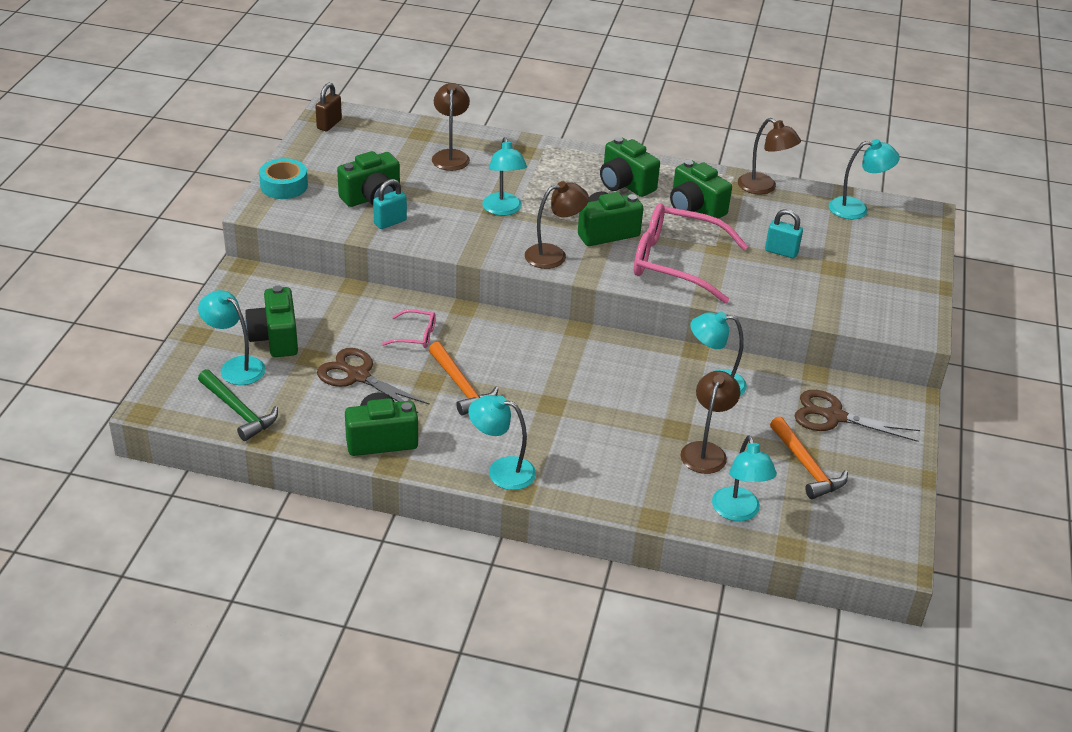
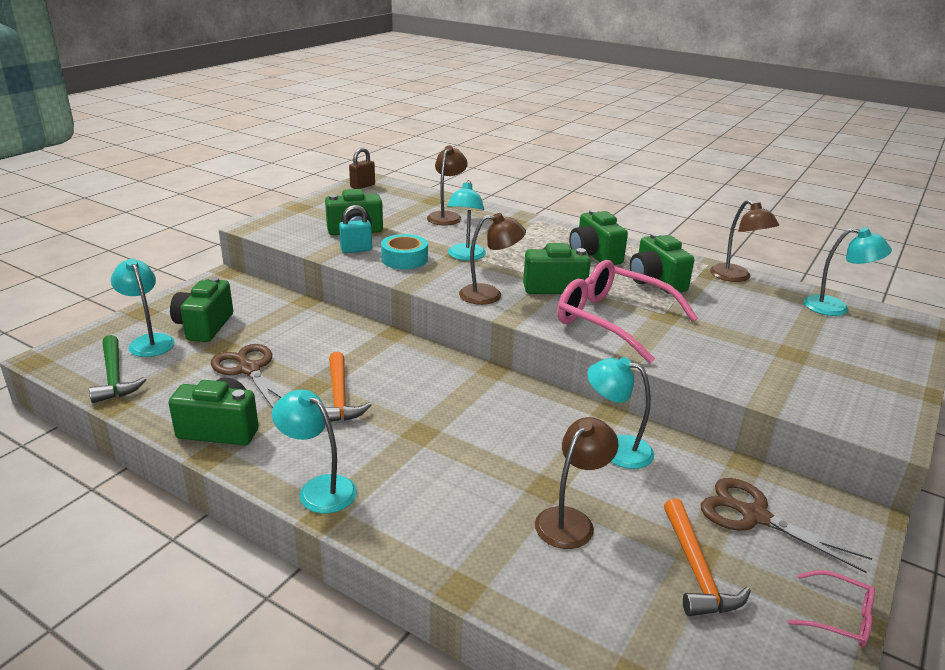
camera: 20 degrees right, 10 degrees down
(284, 186) = (290, 215): turquoise tape -> turquoise tape (404, 259)
(415, 335) = (330, 346): pink glasses -> pink glasses (838, 617)
(738, 512) = (578, 609): turquoise lamp -> none
(781, 252) = (735, 330): turquoise padlock -> none

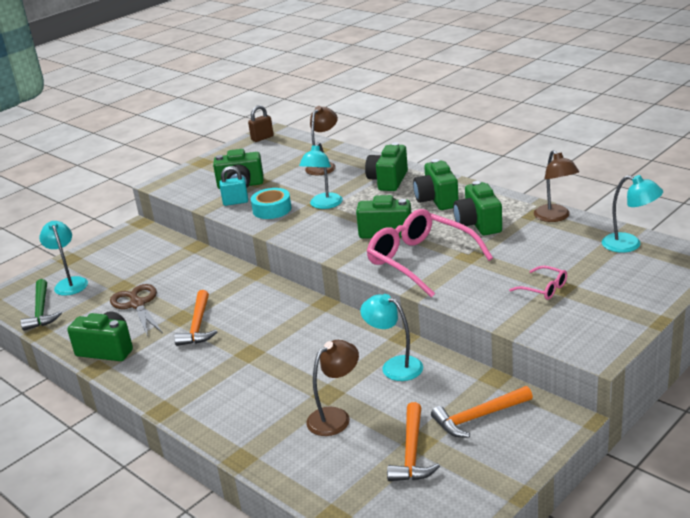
camera: 15 degrees right, 0 degrees up
(204, 326) = (112, 270): green camera -> green camera (388, 181)
(319, 489) = (164, 392): turquoise lamp -> none
(489, 295) = (329, 240): brown lamp -> none
(754, 516) = (478, 417): brown scissors -> orange hammer
(838, 617) = (501, 486): pink glasses -> pink glasses (543, 288)

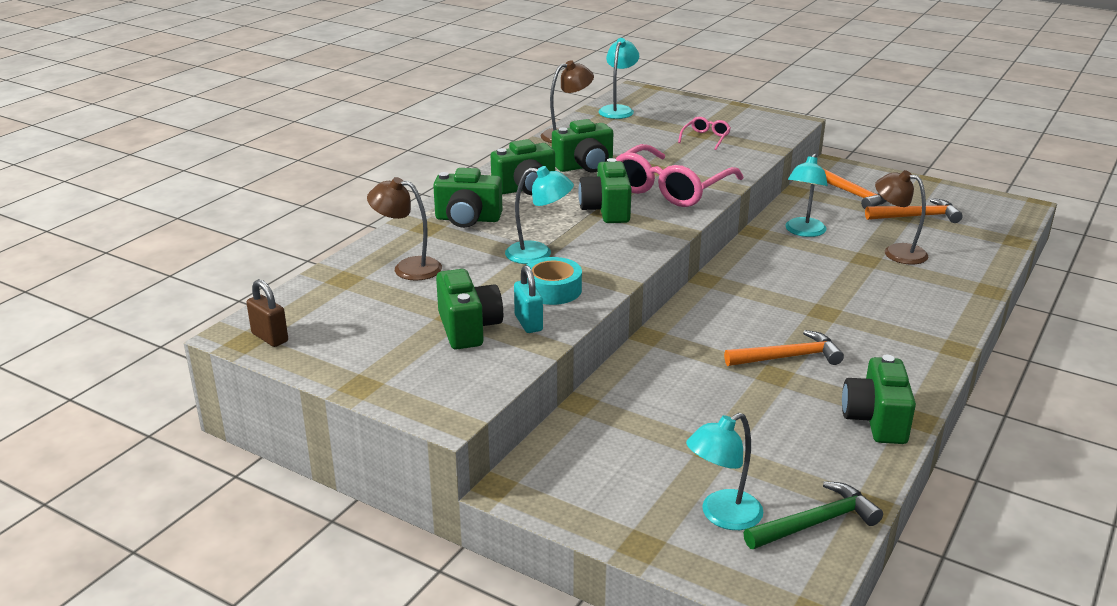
camera: 105 degrees left, 0 degrees up
(137, 304) = (759, 421): brown scissors -> none

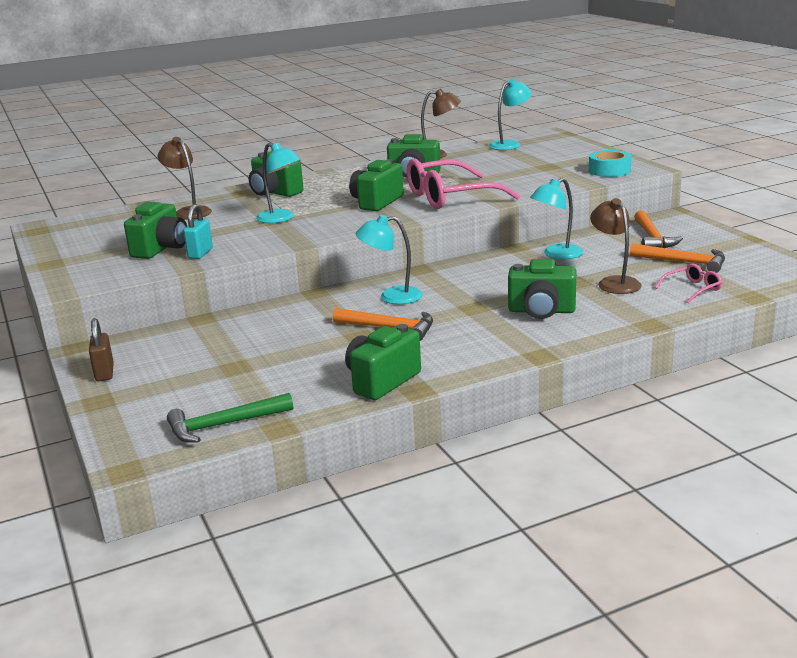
camera: 35 degrees right, 5 degrees down
(270, 338) = (51, 231): brown padlock -> brown padlock (104, 373)
(525, 189) = (346, 182): green camera -> green camera (541, 311)
(552, 290) = (250, 239): turquoise tape -> turquoise tape (609, 170)
(705, 138) = (544, 170): pink glasses -> pink glasses (692, 289)
(722, 516) = (172, 402): turquoise lamp -> turquoise lamp (392, 297)
(816, 523) = (223, 425): green hammer -> green hammer turned 150 degrees clockwise

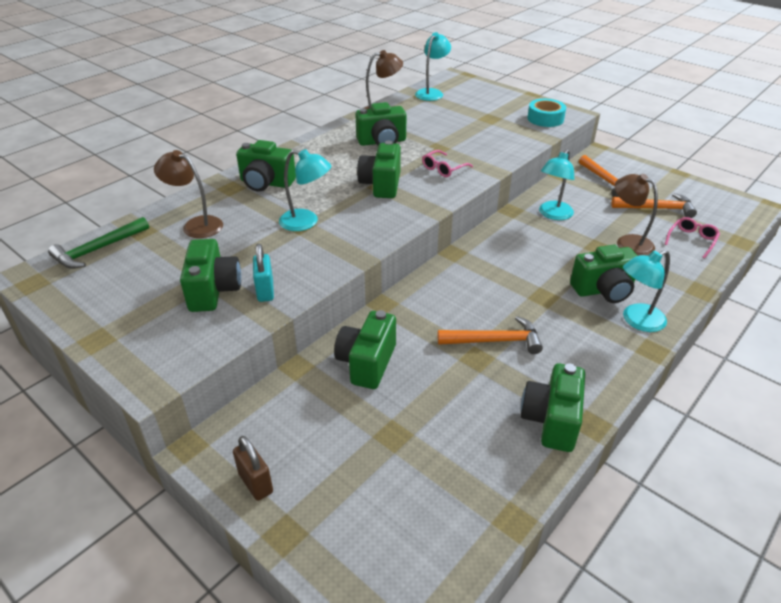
camera: 25 degrees left, 15 degrees up
(223, 425) = (455, 533): green hammer -> green hammer (98, 250)
(260, 325) = (367, 363): none -> green camera
(392, 297) = (460, 296): turquoise lamp -> turquoise lamp (637, 321)
(451, 197) = (443, 168): pink glasses -> pink glasses, size x0.45

